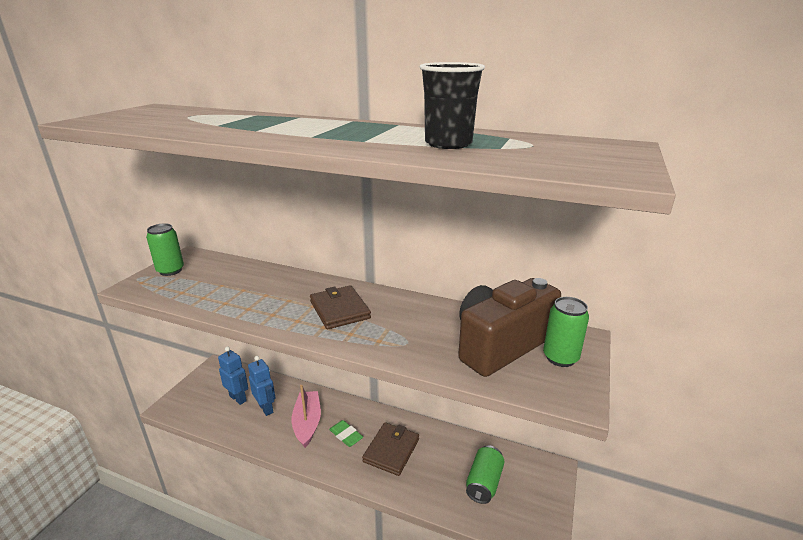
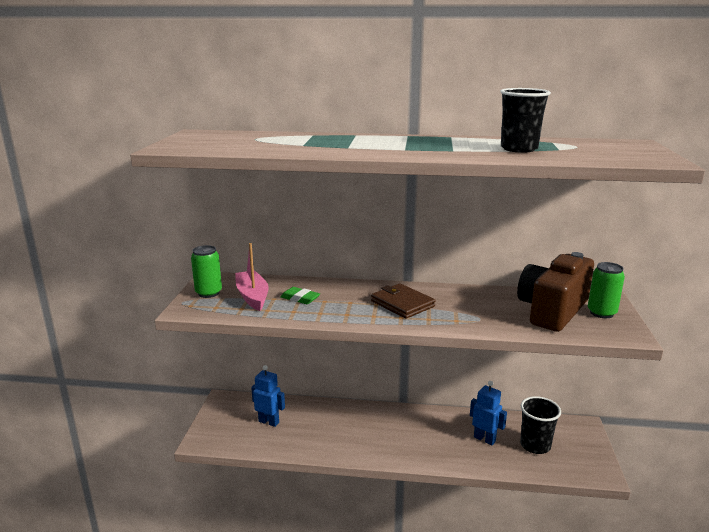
camera: 15 degrees left, 5 degrees down
(266, 408) = (303, 425): blue robot -> blue robot (484, 439)
(307, 423) = (352, 430): pink boat -> pink boat (252, 296)
(346, 435) = (395, 433): green eraser -> green eraser (300, 299)
(391, 450) = (443, 437): brown wallet -> none
(484, 482) = (535, 445): green can -> black cup

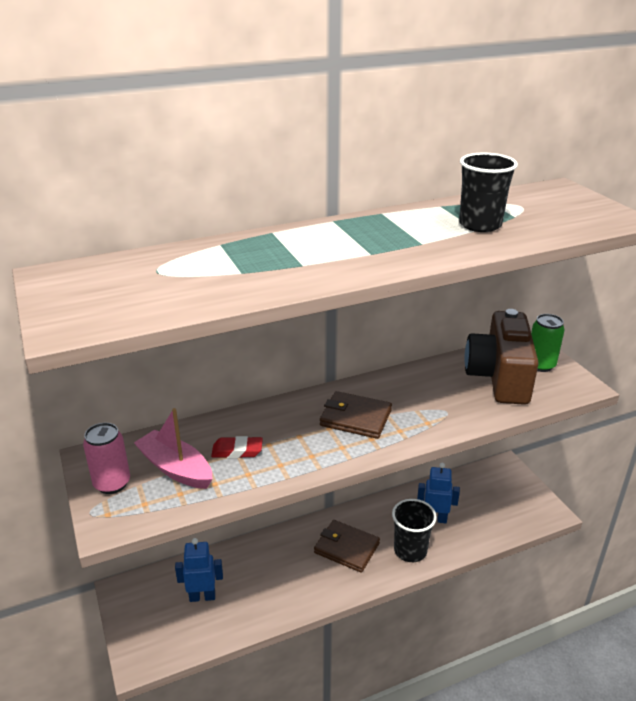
camera: 30 degrees left, 10 degrees up
(208, 293) = (112, 483): green can -> pink can
(300, 299) = (237, 451): green eraser -> red eraser
(394, 432) = (346, 548): none -> brown wallet
(535, 445) = (481, 506): black cup -> black cup (410, 550)

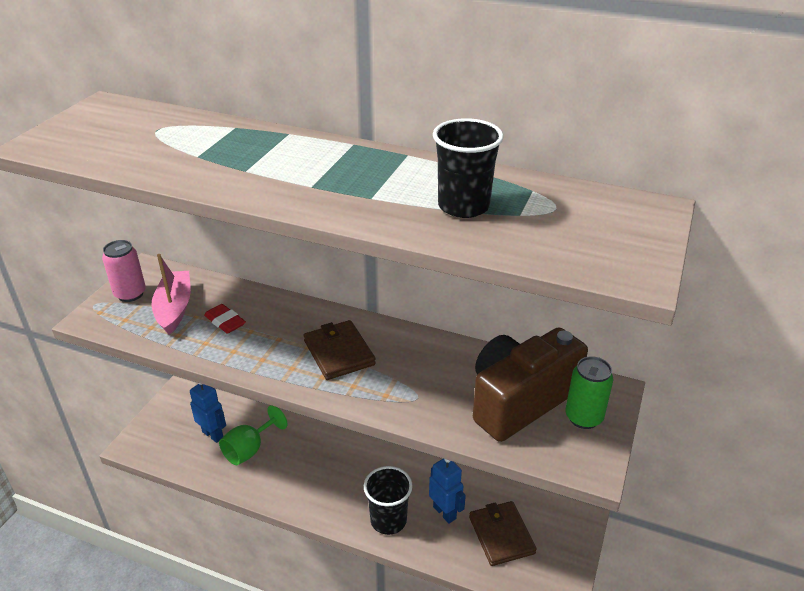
camera: 45 degrees right, 5 degrees up
(249, 584) = (249, 449): none -> green goblet
(346, 548) = (345, 478): brown wallet -> brown wallet (501, 535)

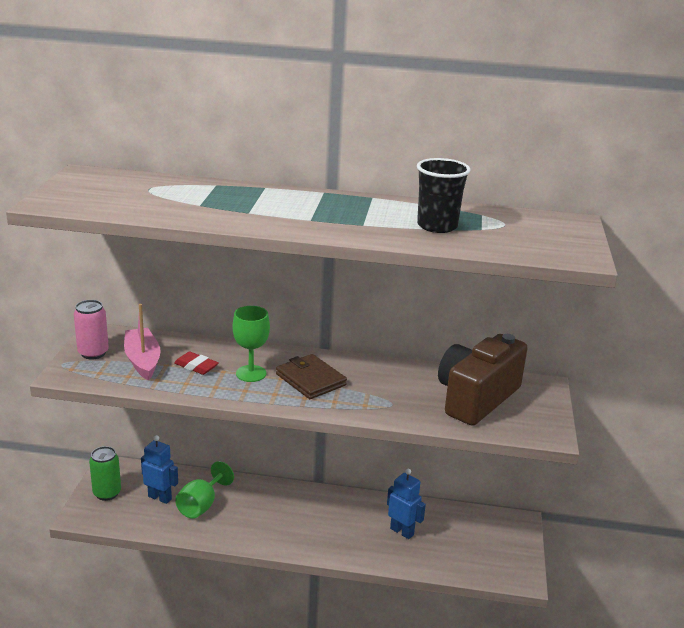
camera: 15 degrees left, 10 degrees down
(278, 337) = (251, 373): none -> green goblet
(388, 520) = (354, 544): black cup -> none
(501, 535) = (457, 542): brown wallet -> none
(583, 417) = (530, 404): green can -> green can (107, 493)

